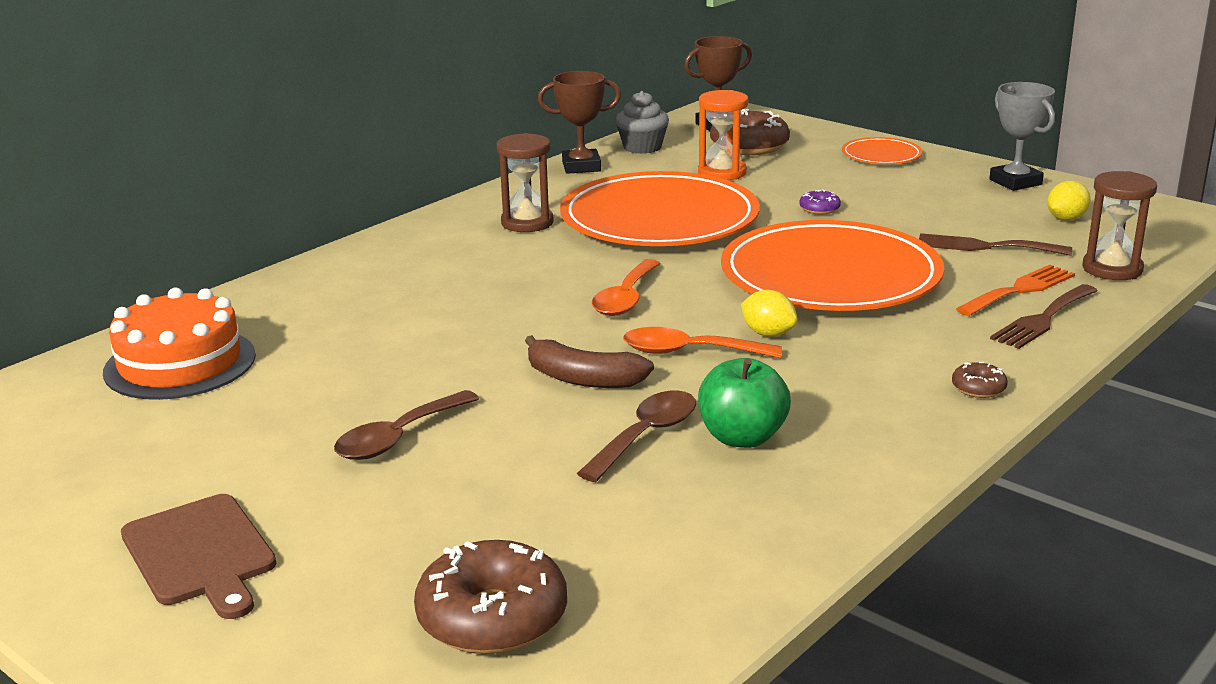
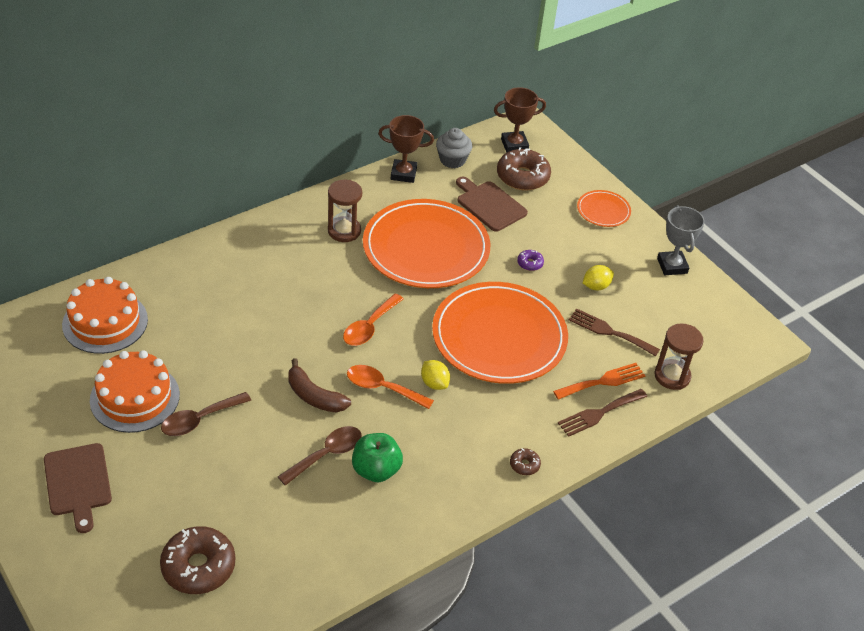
camera: 10 degrees right, 20 degrees up
(268, 433) = (135, 397): none -> orange cake
(722, 173) = (489, 205): orange hourglass -> brown cutting board
(1066, 219) = (678, 316): yellow lemon -> yellow lemon (596, 286)

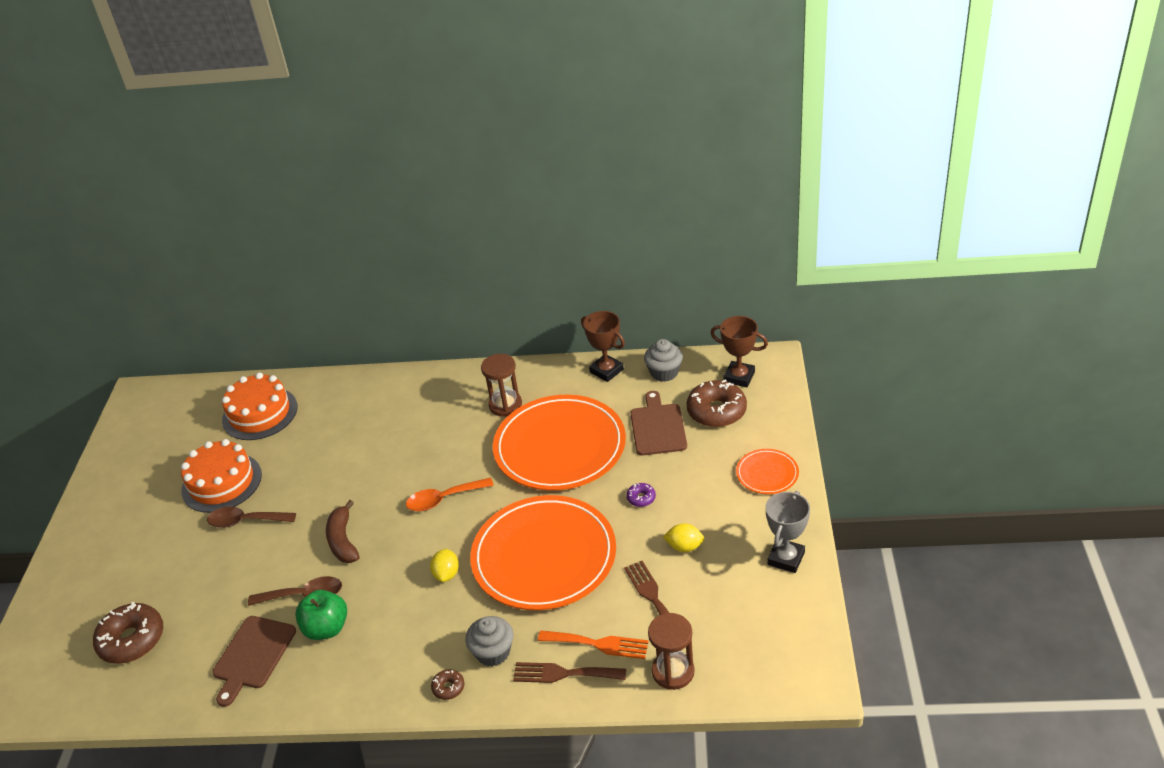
camera: 45 degrees right, 5 degrees down
(78, 483) = (124, 532): brown cutting board -> brown cutting board (252, 656)
(383, 388) = (401, 558): orange spoon -> none
(532, 423) = (493, 652): none -> grey cupcake

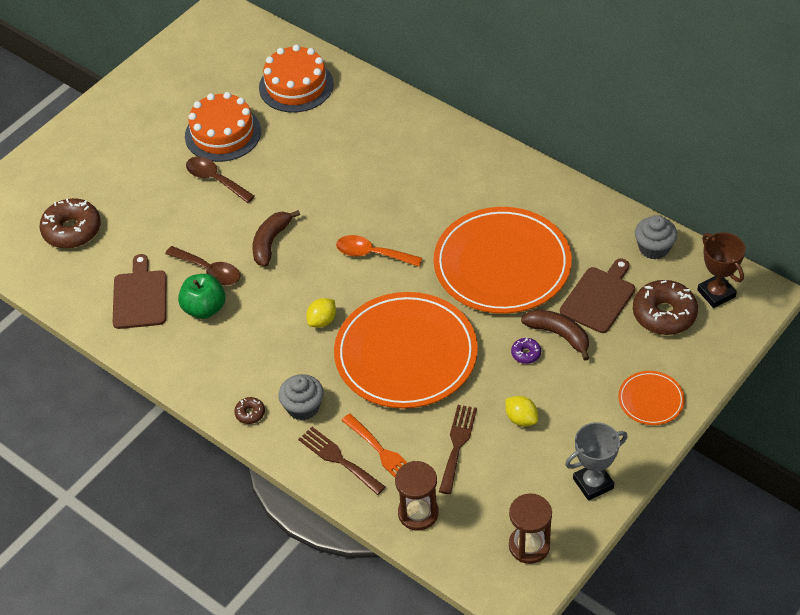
camera: 35 degrees right, 10 degrees up
(252, 656) = (140, 297): brown cutting board -> brown cutting board turned 120 degrees clockwise
(505, 405) = (492, 197): brown hourglass -> brown hourglass (529, 546)
(606, 371) = (605, 215): brown trophy -> none
(653, 470) = (559, 335): none -> brown banana

